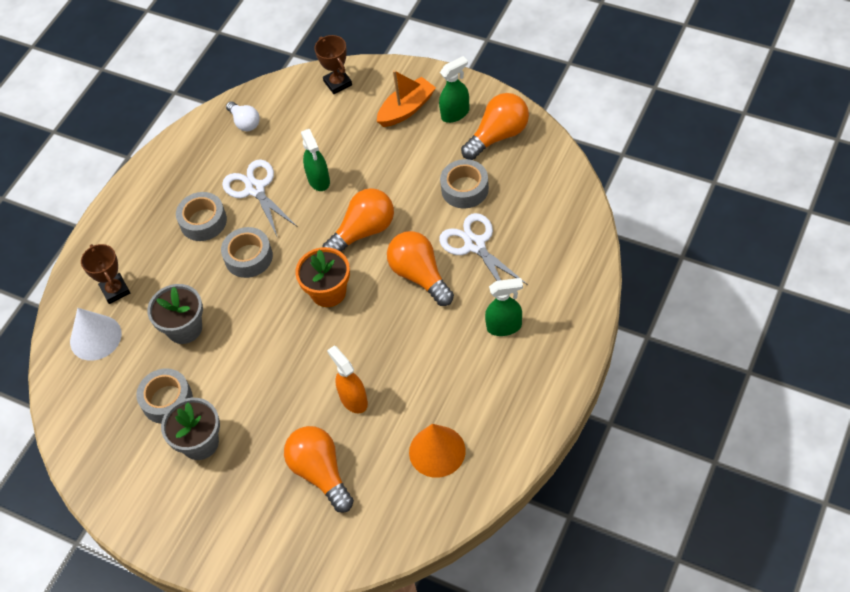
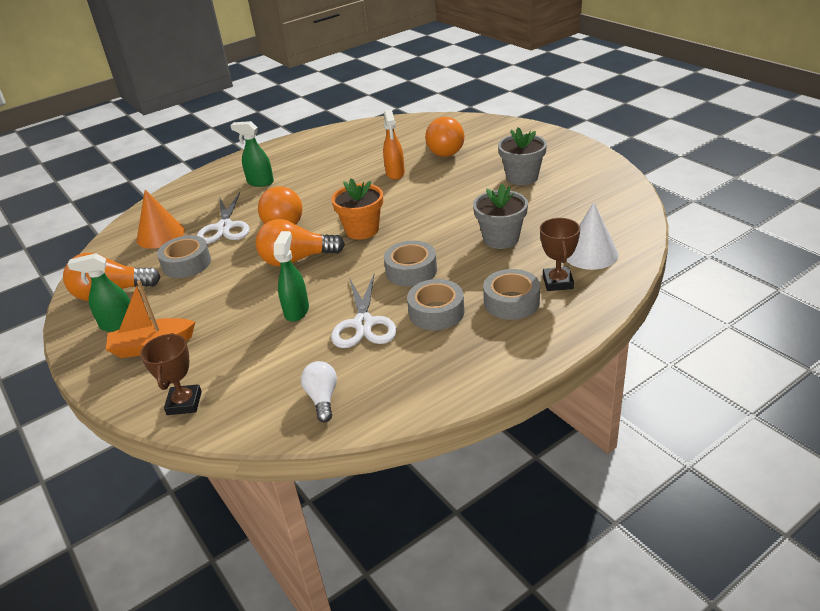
camera: 155 degrees left, 20 degrees down
(167, 400) = (538, 202): grey tape -> grey tape (511, 302)
(437, 451) = (363, 144): orange cone -> orange cone (160, 235)

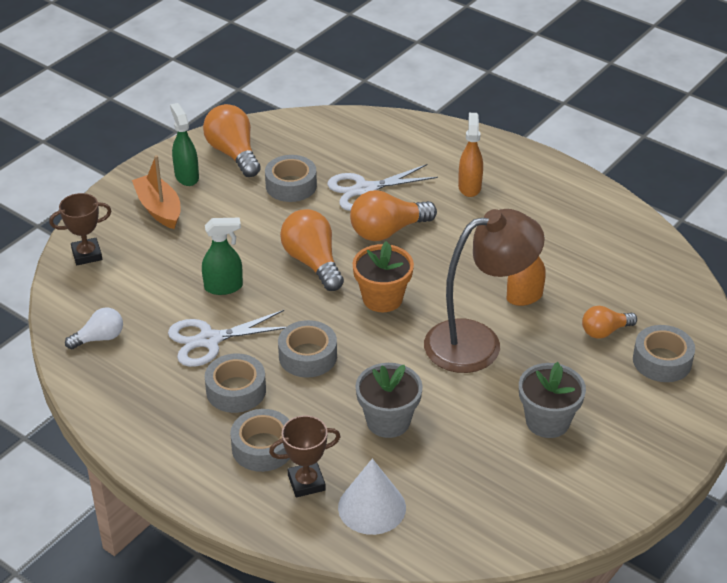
camera: 70 degrees right, 5 degrees up
(160, 235) = (340, 149): orange cone -> none
(260, 182) = (469, 187): green spray bottle -> orange spray bottle
(432, 195) = (478, 342): none -> brown lamp
(444, 150) = (605, 331): orange light bulb -> orange light bulb, size x0.60
(480, 135) = (662, 361): none -> grey tape

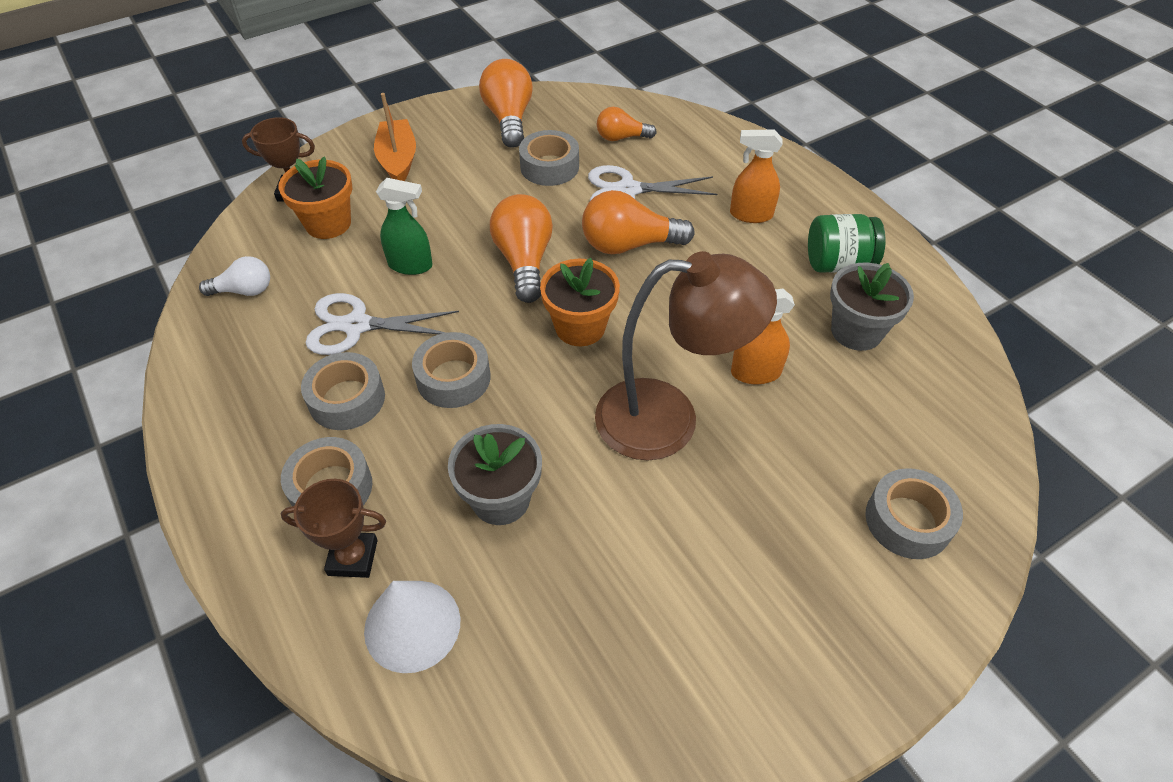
camera: 20 degrees right, 10 degrees up
(133, 272) = (328, 223): none -> orange flower pot
(186, 176) = (447, 132): green spray bottle -> none
(469, 187) = (750, 214): orange spray bottle -> orange spray bottle turned 105 degrees counterclockwise
(547, 421) = (708, 567): grey flower pot -> grey flower pot (856, 331)
(550, 208) = (838, 263): none -> green jar
(605, 331) = (843, 451): orange light bulb -> orange light bulb (621, 137)

